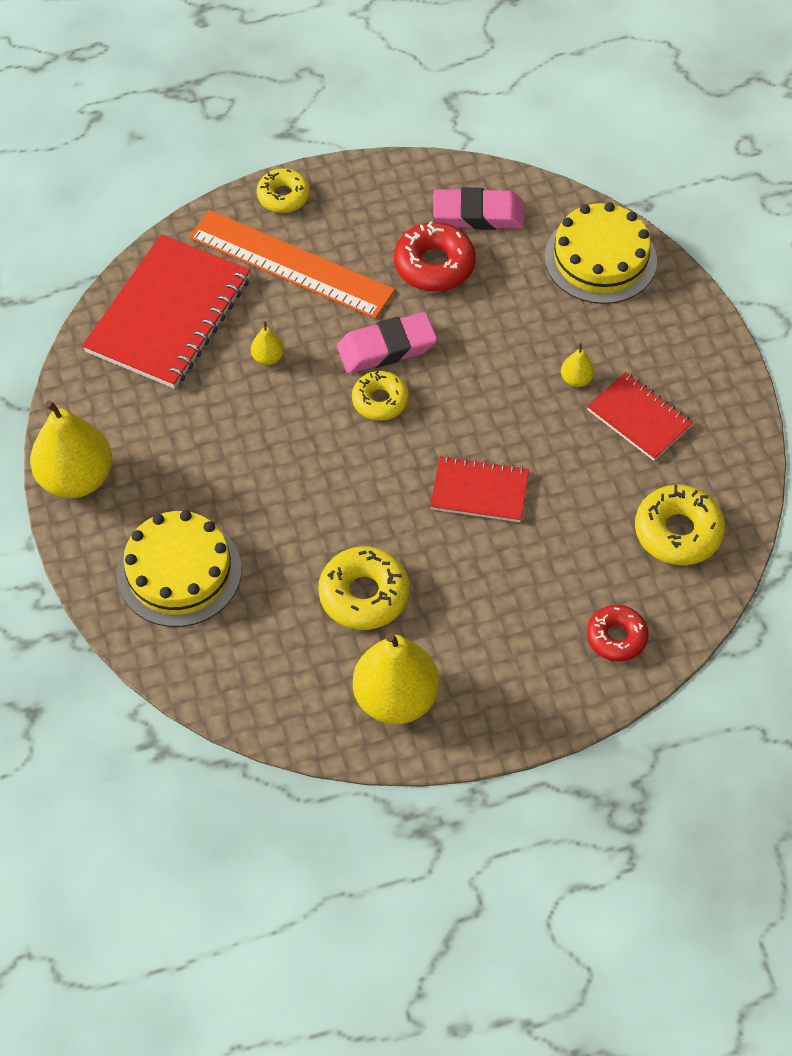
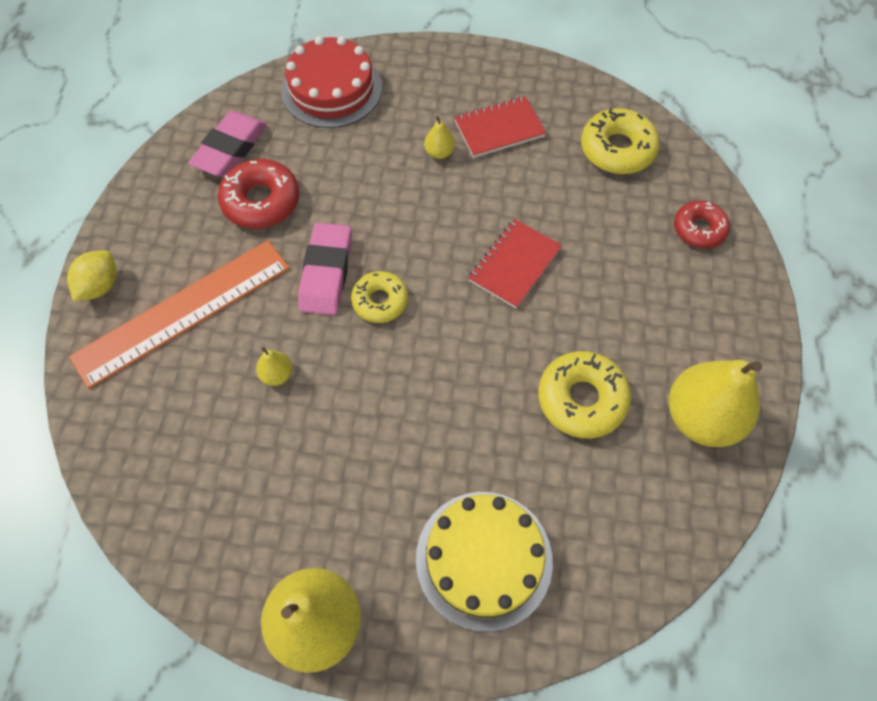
camera: 65 degrees left, 5 degrees up
(168, 315) = (168, 445): red notebook -> none
(283, 196) = (100, 286): yellow donut -> yellow lemon
(600, 259) = (331, 89): yellow cake -> red cake

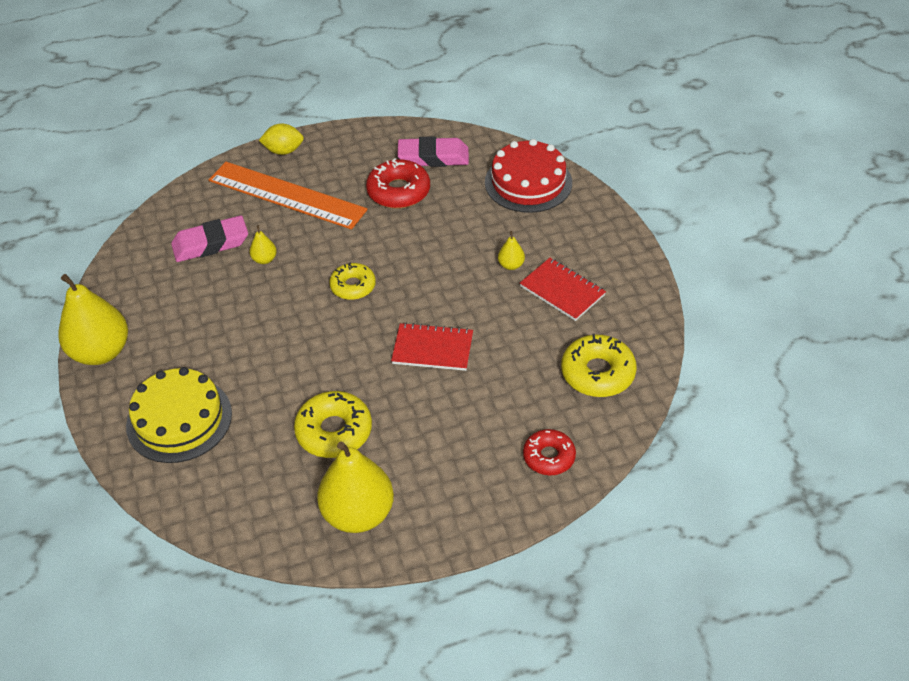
camera: 65 degrees right, 15 degrees down
(326, 273) = (359, 249): pink eraser -> pink eraser (211, 243)

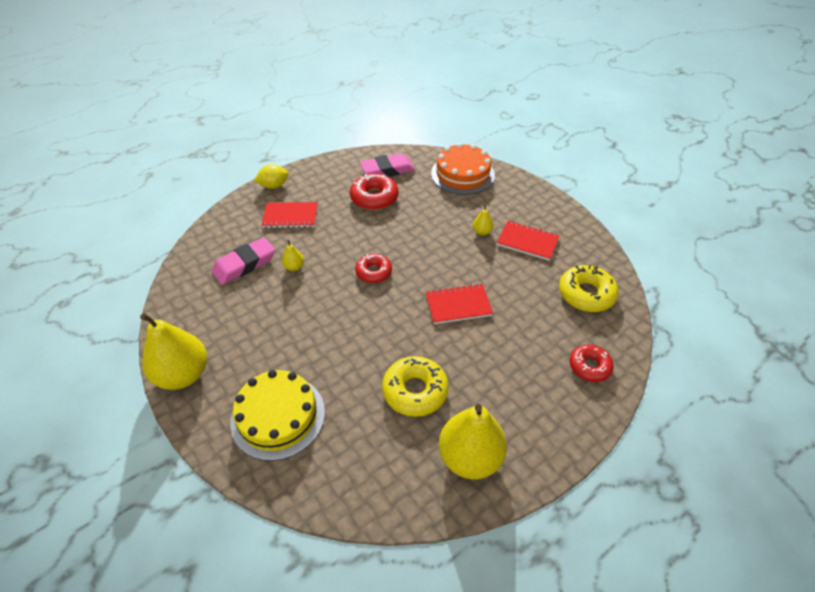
camera: 20 degrees left, 0 degrees up
(286, 195) = (290, 216): orange ruler -> red notebook
(353, 286) = (373, 272): yellow donut -> red donut
(528, 182) = (462, 174): red cake -> orange cake

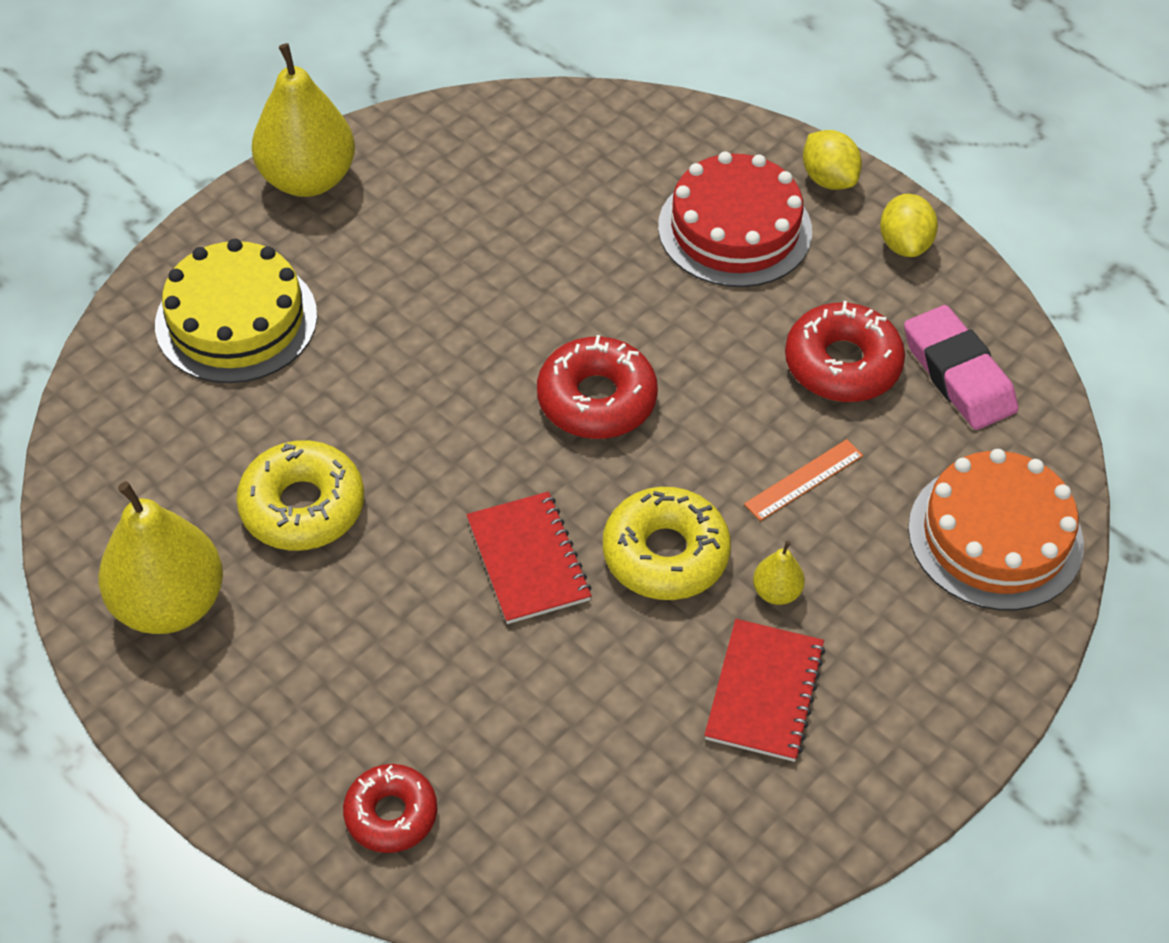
camera: 80 degrees right, 5 degrees up
(244, 264) = (576, 191): pink eraser -> none
(290, 216) = (735, 229): red notebook -> red cake
(294, 267) = (584, 267): yellow pear -> none
(318, 172) = (904, 244): none -> yellow lemon
(373, 272) = (596, 399): red donut -> red donut, size x1.50
(429, 216) = (804, 480): none -> orange ruler
(586, 294) = (606, 819): yellow donut -> yellow donut (665, 554)

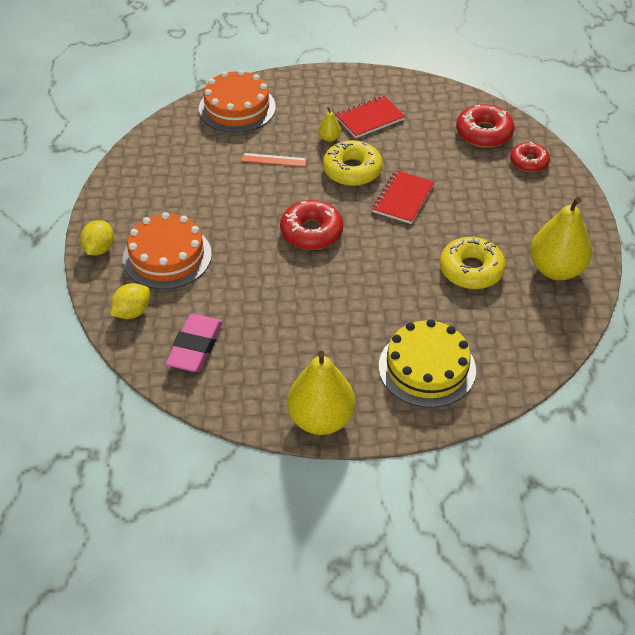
camera: 135 degrees left, 5 degrees down
(735, 229) = (167, 256): red cake -> orange cake
(842, 364) = (205, 183): red donut -> red donut (484, 133)
(904, 244) = (114, 205): yellow lemon -> yellow lemon (132, 312)
(958, 374) = (171, 154): pink eraser -> pink eraser (195, 347)

